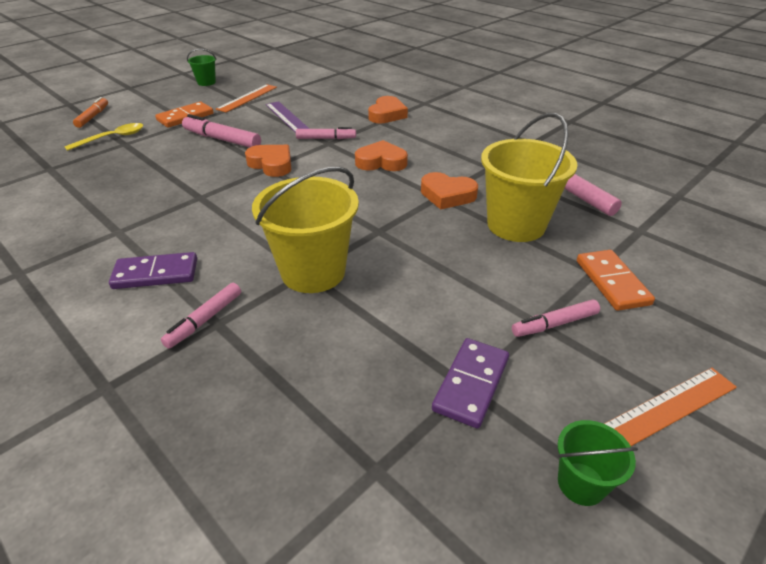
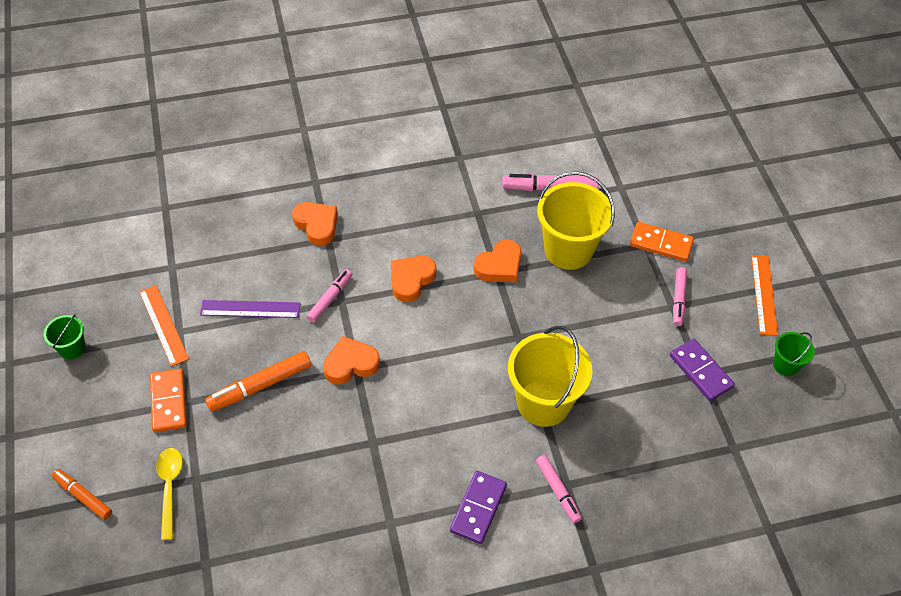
camera: 60 degrees left, 15 degrees up
(222, 139) = (260, 386): pink marker -> orange marker

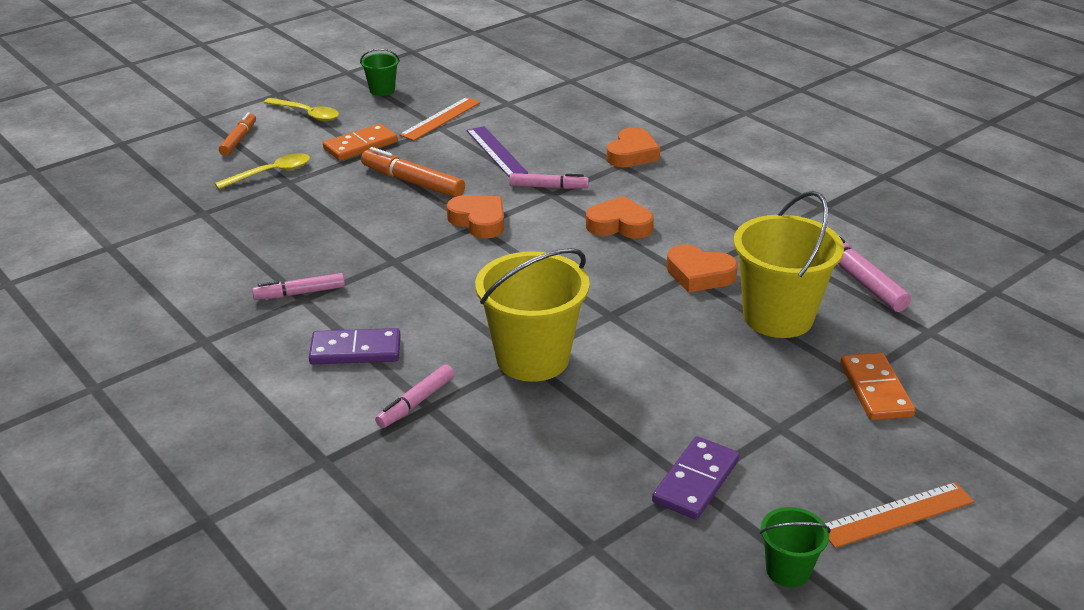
camera: 65 degrees right, 20 degrees down
(74, 424) = (307, 114): none -> yellow spoon
(678, 299) = (797, 430): pink marker -> pink marker (300, 293)

